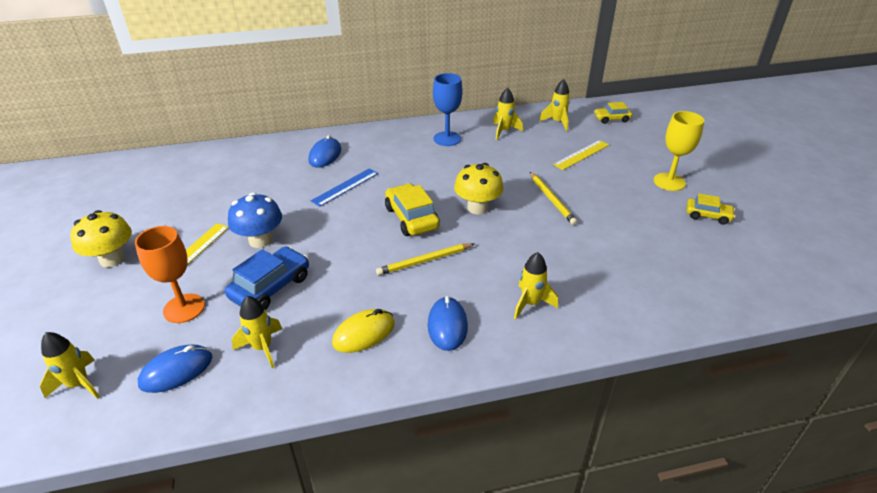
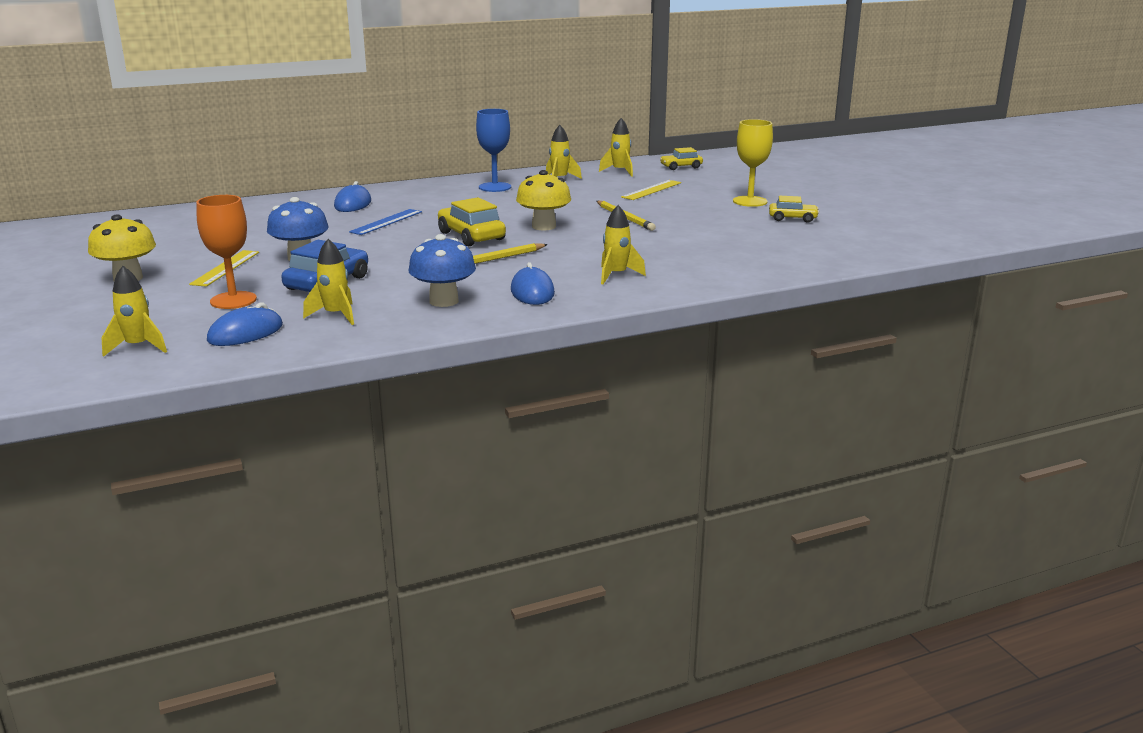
camera: 10 degrees left, 15 degrees down
(364, 333) = (444, 301): yellow mouse -> blue mushroom

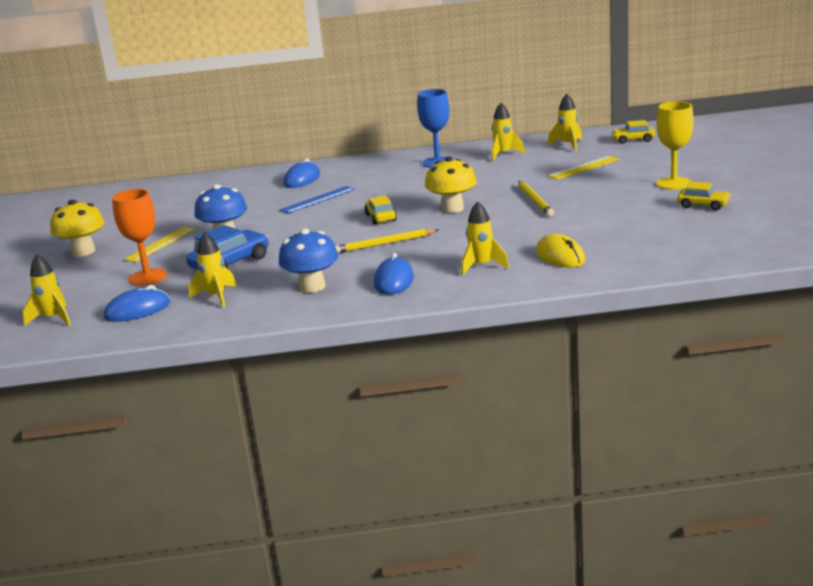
camera: 20 degrees right, 0 degrees up
(471, 236) = (380, 217): yellow car -> yellow car, size x0.62
(690, 264) = (560, 256): none -> yellow mouse

